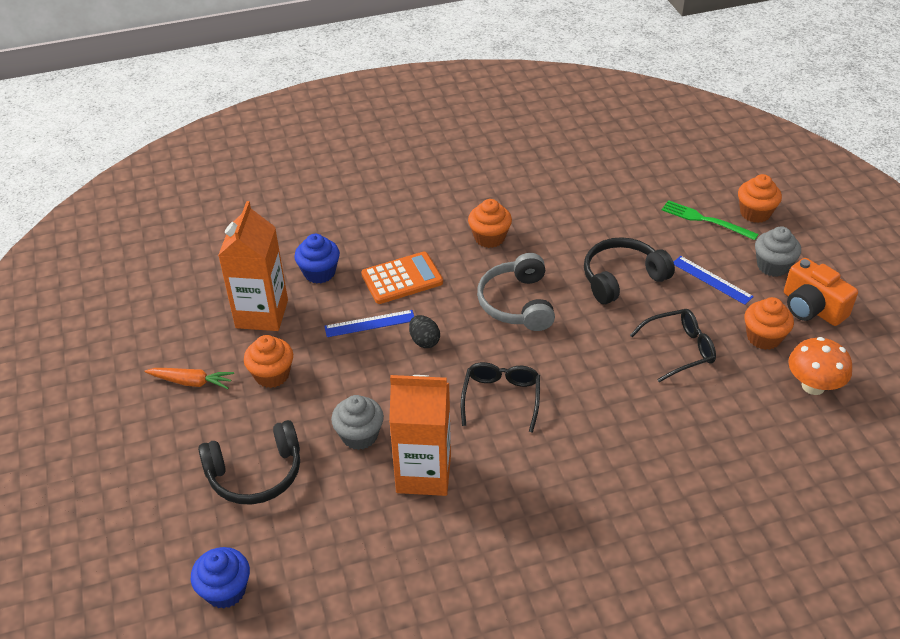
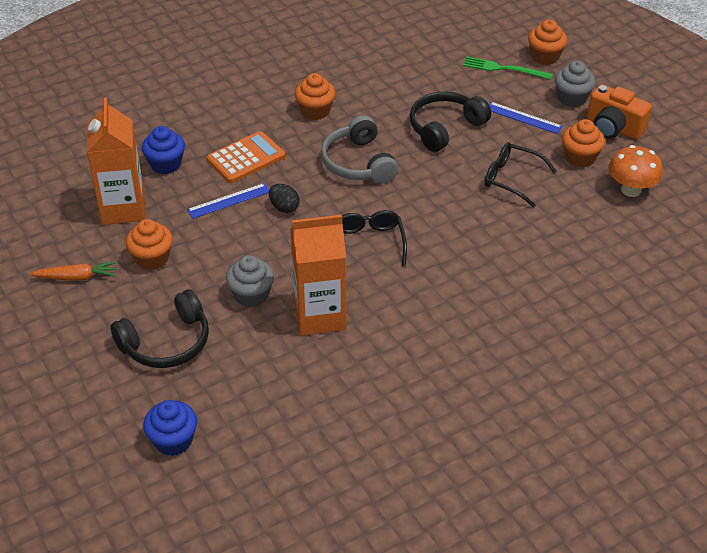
camera: 15 degrees left, 0 degrees up
(679, 349) = (511, 179): black glasses -> black glasses turned 120 degrees counterclockwise

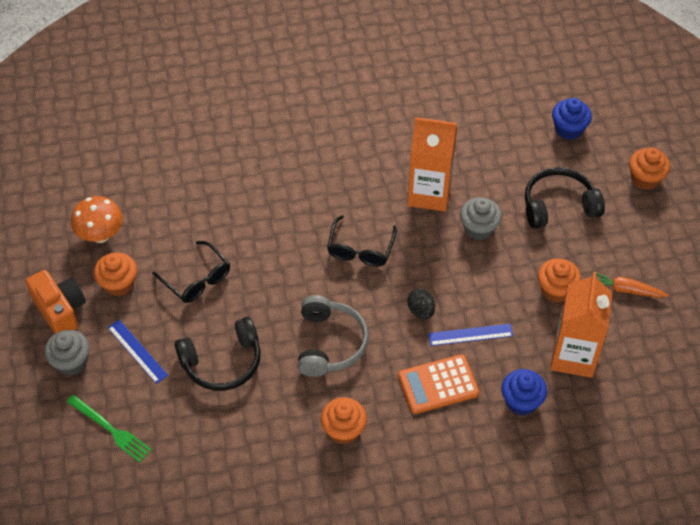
camera: 160 degrees left, 10 degrees up
(545, 57) = (54, 434): orange cupcake -> orange cupcake (645, 178)

